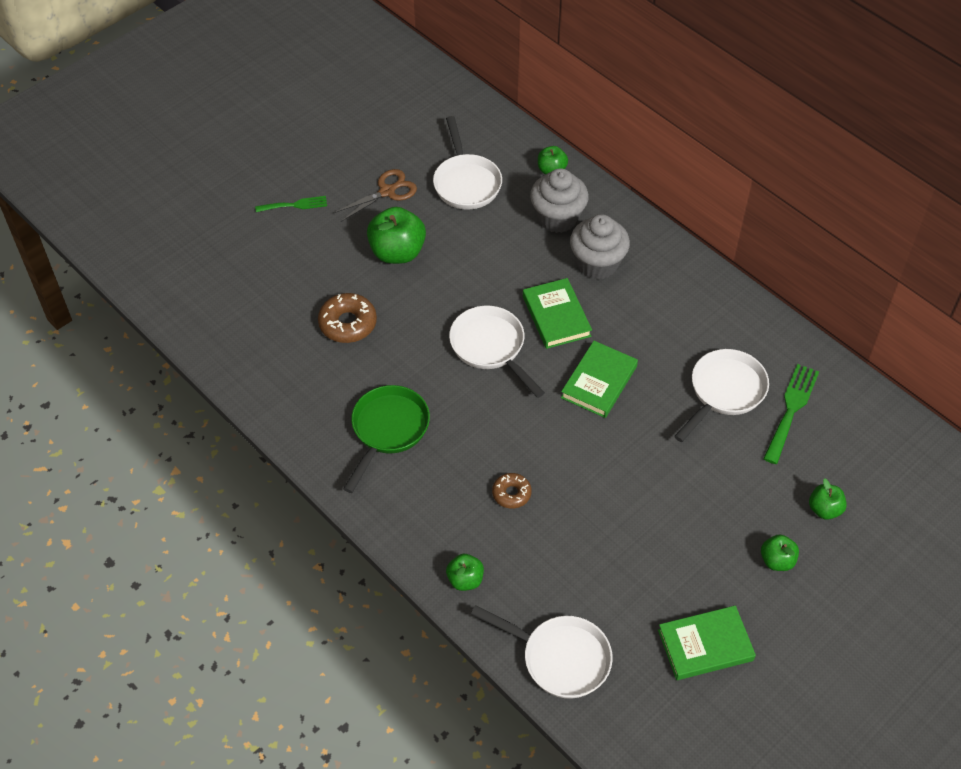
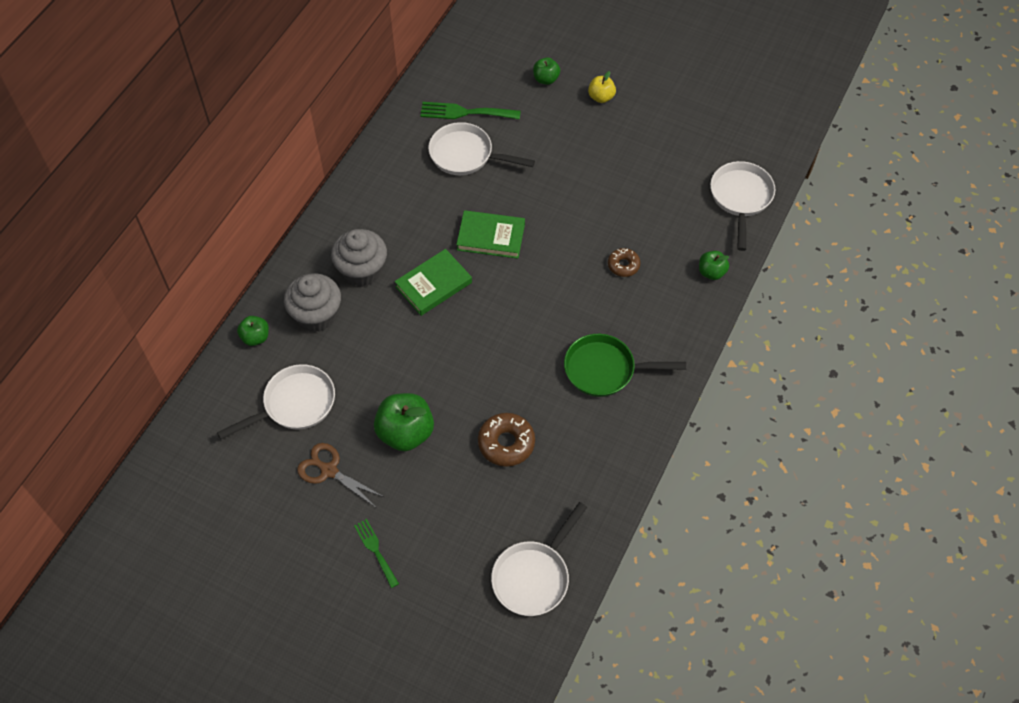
camera: 110 degrees left, 5 degrees up
(491, 347) = (487, 322): white pan -> white pan (534, 576)
(705, 645) = (686, 122): green book -> none
(777, 560) = (601, 97): green apple -> yellow apple

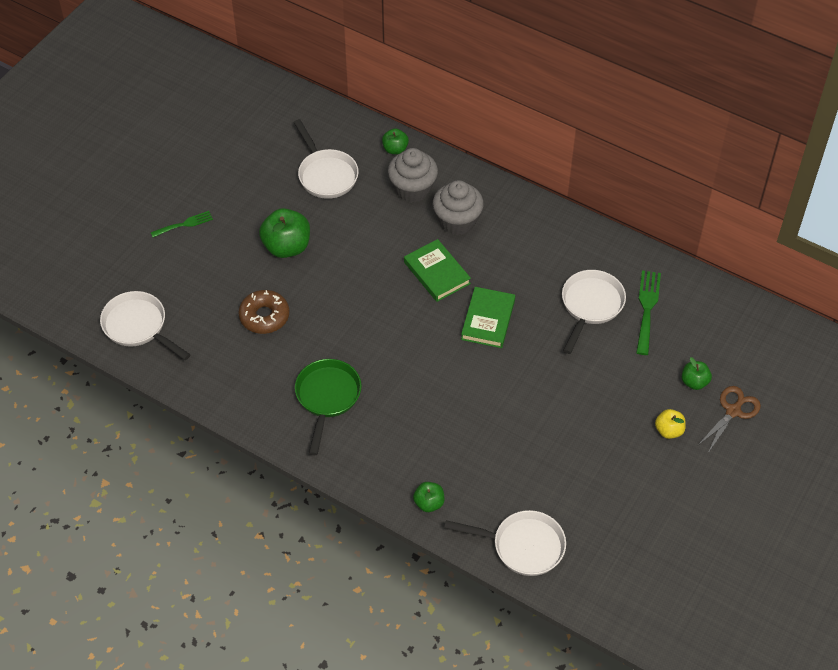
camera: 95 degrees right, 5 degrees down
(329, 470) = (260, 196): brown scissors -> brown scissors (733, 411)
(623, 265) = (445, 426): brown donut -> none

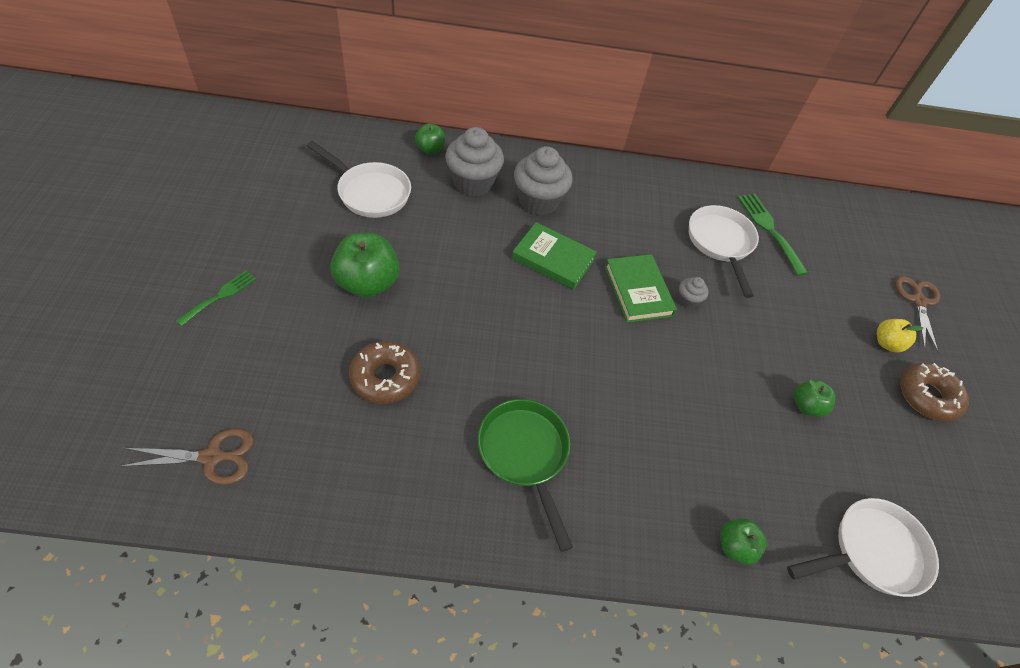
camera: 35 degrees left, 0 degrees up
(138, 326) = (212, 457): white pan -> brown scissors
(524, 340) = (688, 300): none -> grey cupcake
(665, 478) = (926, 396): none -> brown donut
(694, 382) = (864, 285): green apple -> green apple (806, 406)

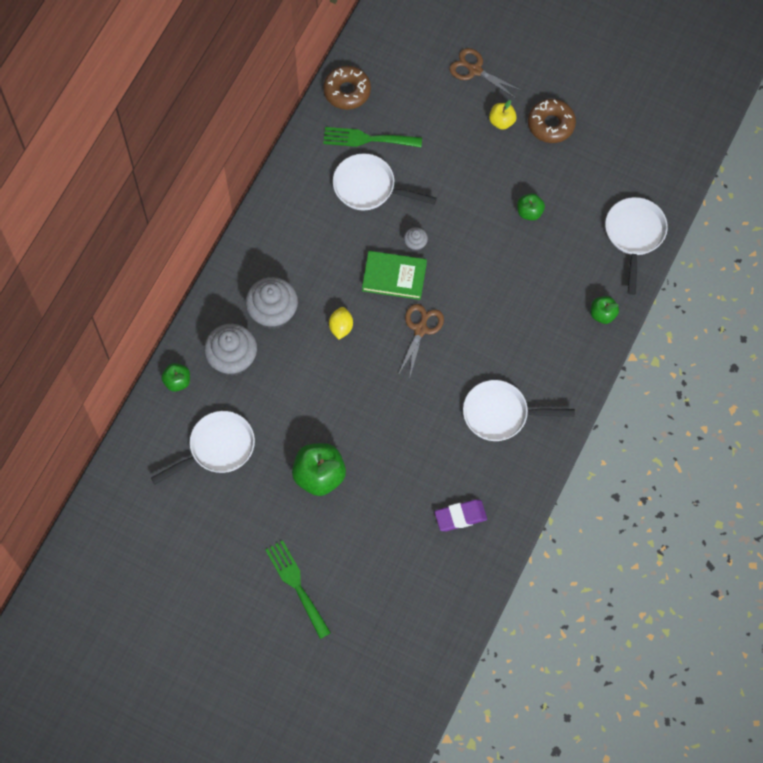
camera: 60 degrees left, 15 degrees up
(212, 457) = (435, 608): brown scissors -> brown scissors (420, 329)
(220, 296) = (296, 585): green fork -> green fork, size x1.58
(359, 448) = (460, 516): none -> purple eraser
(385, 377) = (410, 485): brown donut -> brown donut (347, 91)
(525, 455) = (501, 414): green pan -> white pan
(553, 259) = (341, 327): green book -> yellow lemon

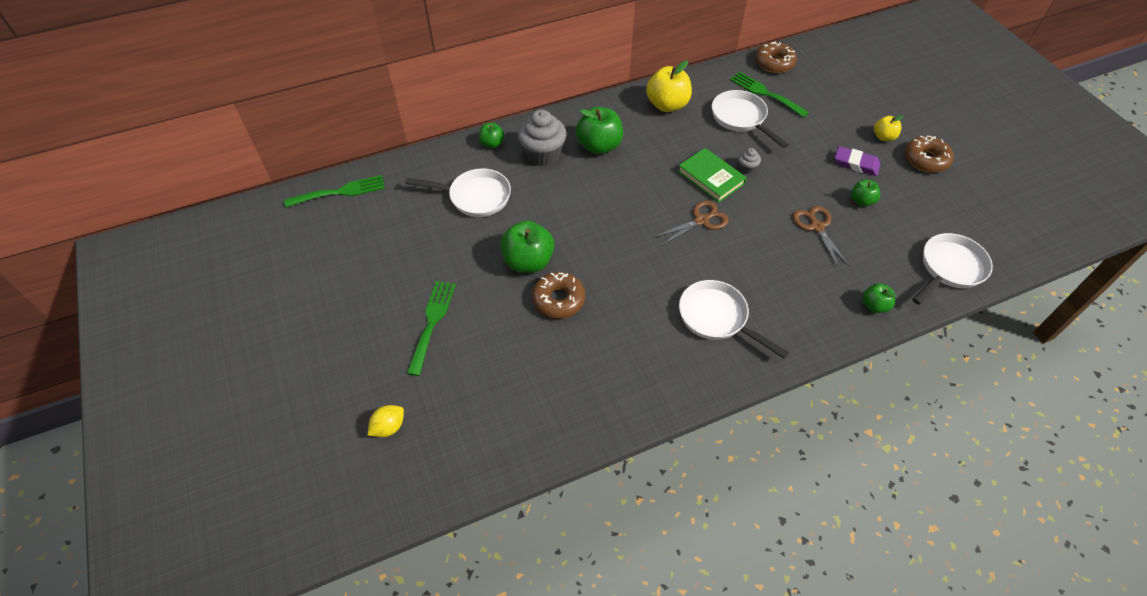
camera: 40 degrees right, 15 degrees down
(96, 533) = (340, 192): none -> green fork
(273, 313) = (599, 146): grey cupcake -> green apple
(292, 218) = (667, 105): none -> yellow apple
(341, 327) = (640, 183): yellow lemon -> yellow lemon (389, 427)
(373, 490) = (558, 300): none -> brown donut
(460, 516) = (612, 369): purple eraser -> purple eraser (856, 164)
(475, 70) = (885, 99): brown scissors -> brown scissors (817, 227)

